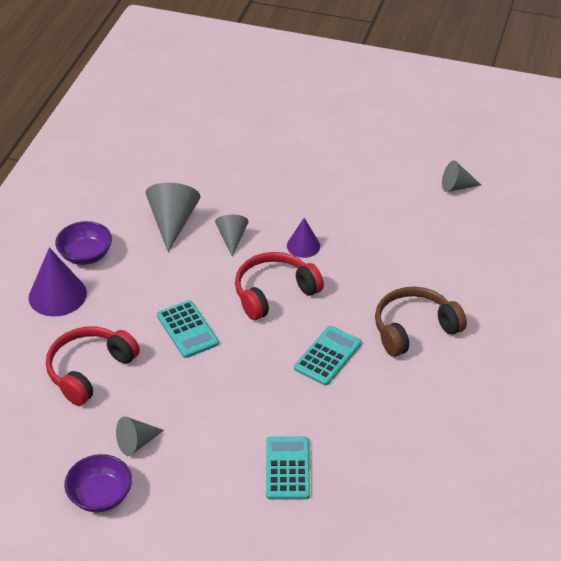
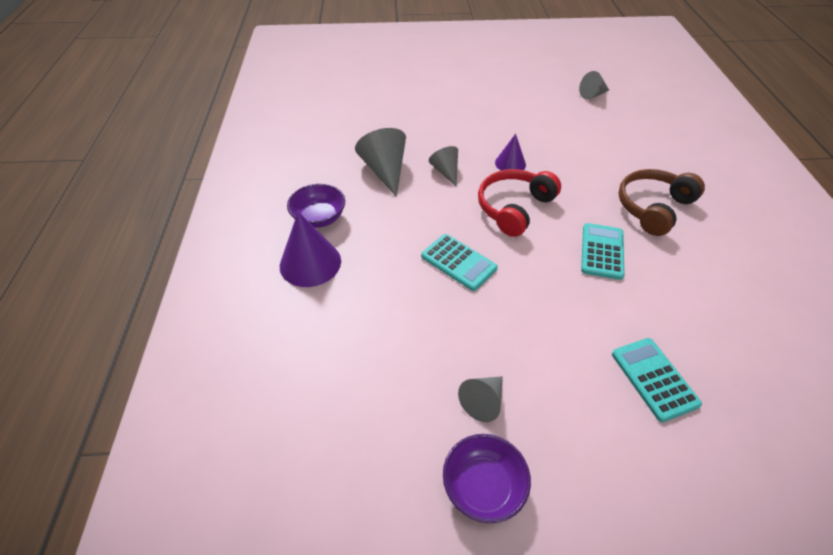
camera: 20 degrees left, 5 degrees up
(89, 370) = (385, 333): red headphones -> none

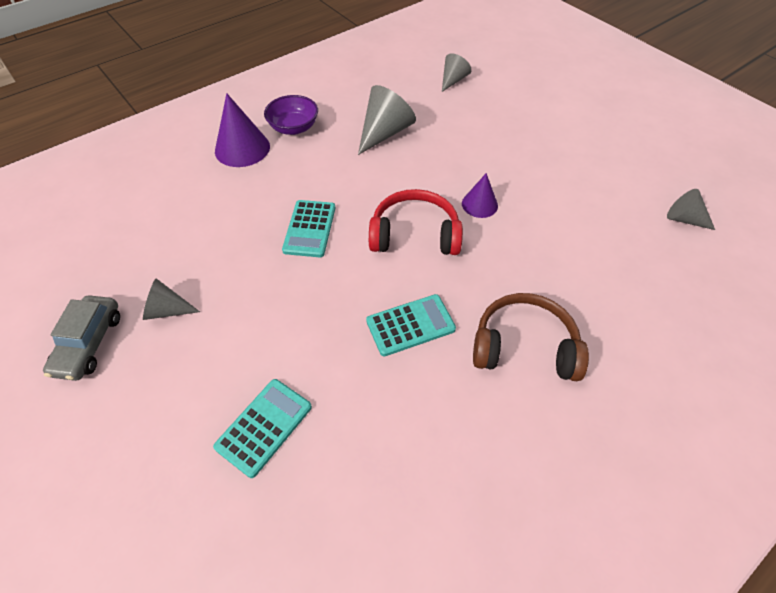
camera: 55 degrees right, 5 degrees up
(446, 171) = (421, 168): grey cone -> grey cone (453, 80)
(483, 486) = (89, 343): purple bowl -> grey car

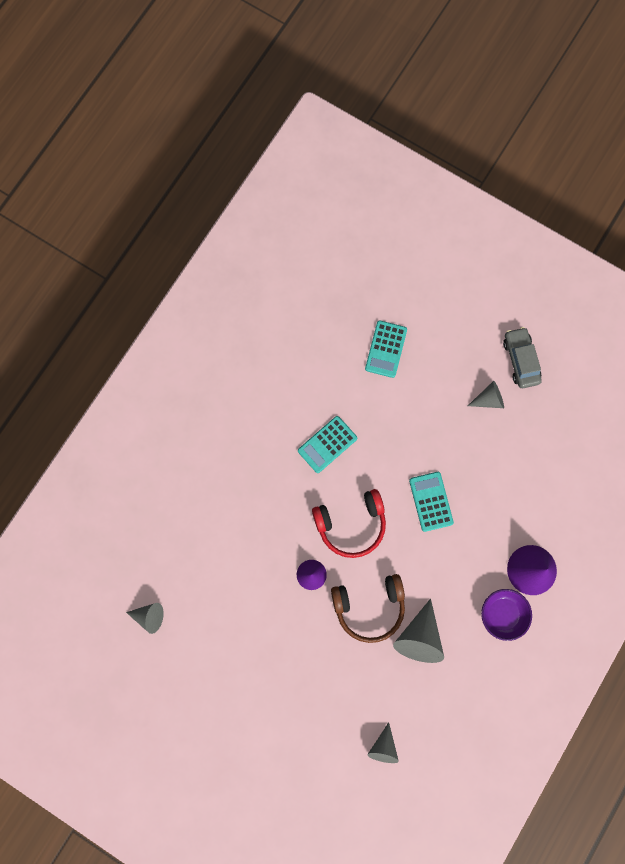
camera: 160 degrees right, 25 degrees up
(524, 347) = (251, 454): brown headphones -> brown headphones (369, 606)

